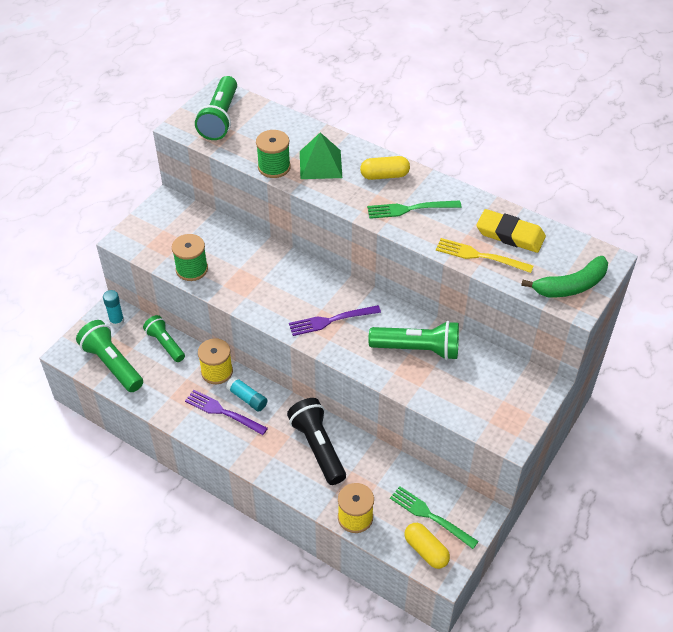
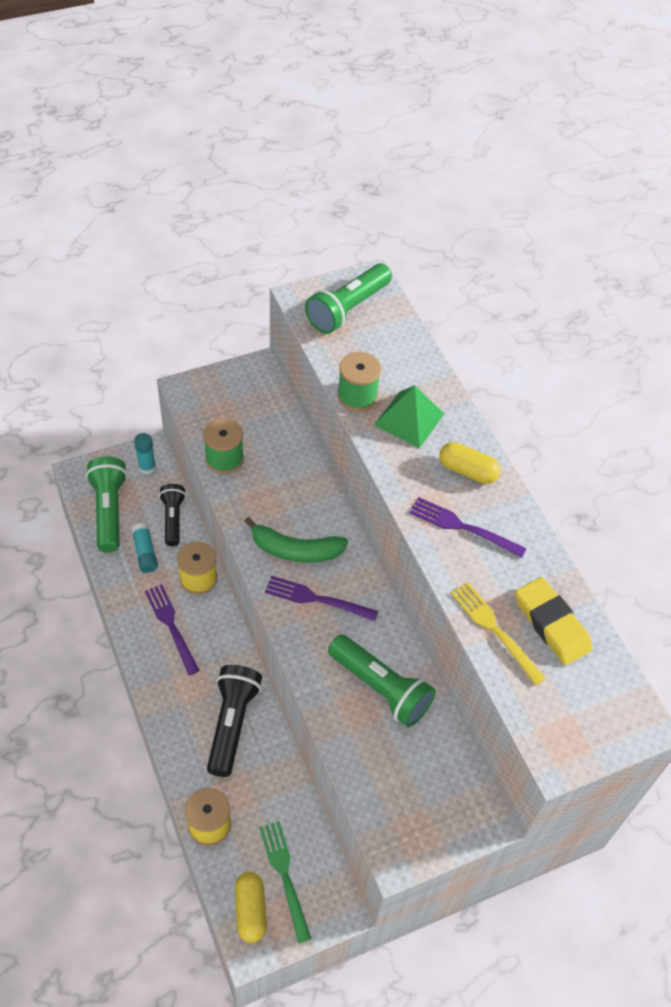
camera: 30 degrees right, 5 degrees up
(165, 344) = (173, 519): green flashlight -> black flashlight
(247, 398) = (205, 625): turquoise glue stick -> turquoise glue stick (145, 552)
(410, 209) = (463, 527): green fork -> purple fork
(570, 286) = (570, 730): green banana -> green banana (295, 550)

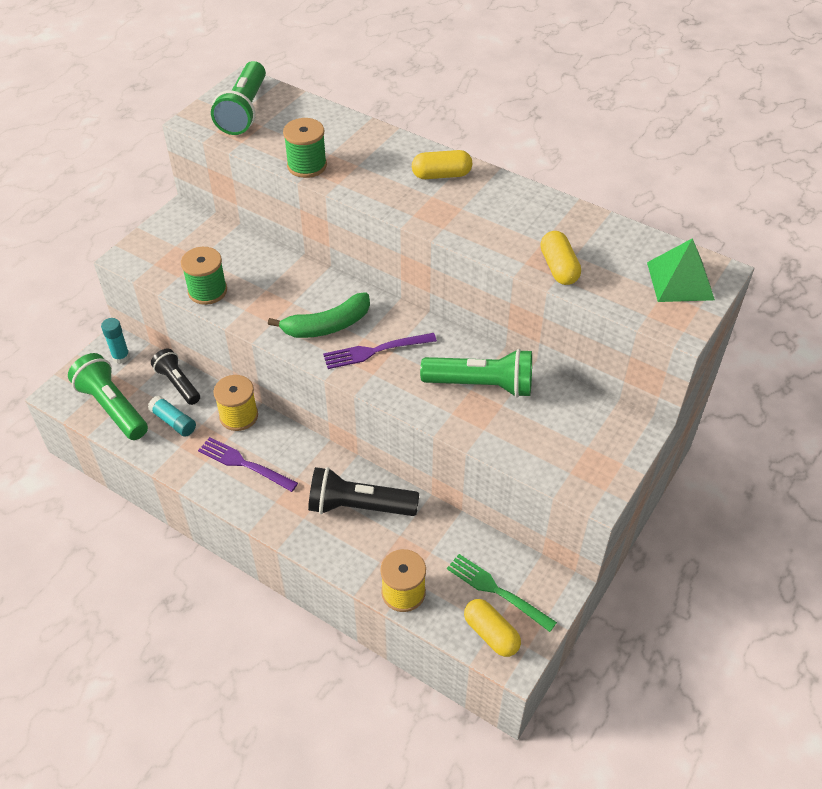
camera: 30 degrees left, 5 degrees down
(232, 723) = (359, 506): black flashlight -> black flashlight turned 60 degrees counterclockwise
(409, 419) = (363, 162): green pyramid -> green pyramid (680, 281)
(463, 527) = (472, 213): purple fork -> none
(494, 630) = (558, 268): yellow fork -> yellow capsule
(551, 624) = (595, 242): yellow eraser -> none

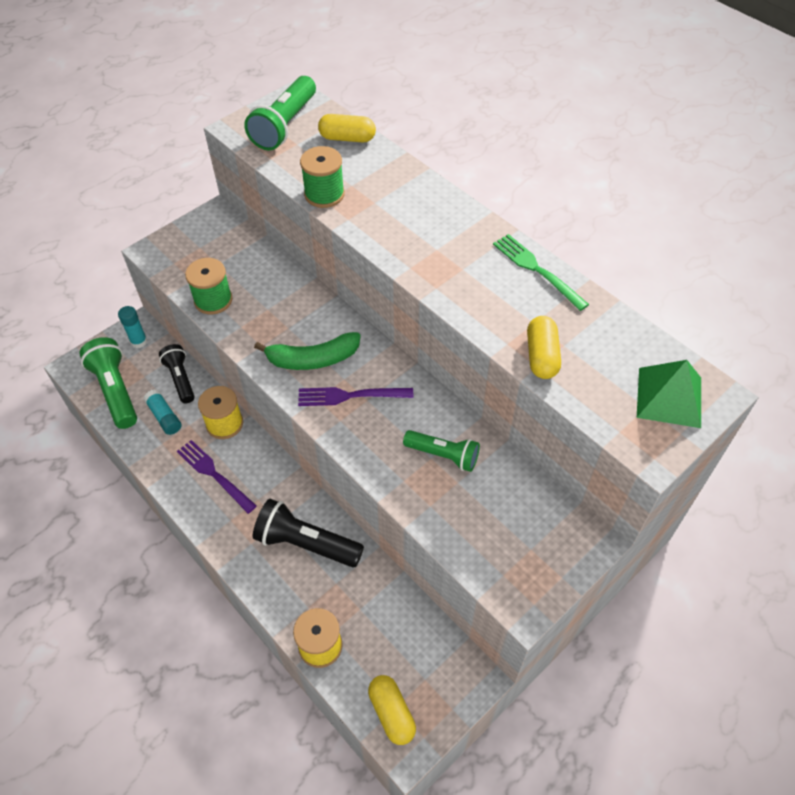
camera: 15 degrees right, 5 degrees up
(441, 175) = (454, 227): yellow capsule -> yellow capsule (347, 138)
(481, 385) = (443, 455): green flashlight -> green flashlight, size x0.65
(497, 591) = (412, 667): green fork -> green fork (537, 270)

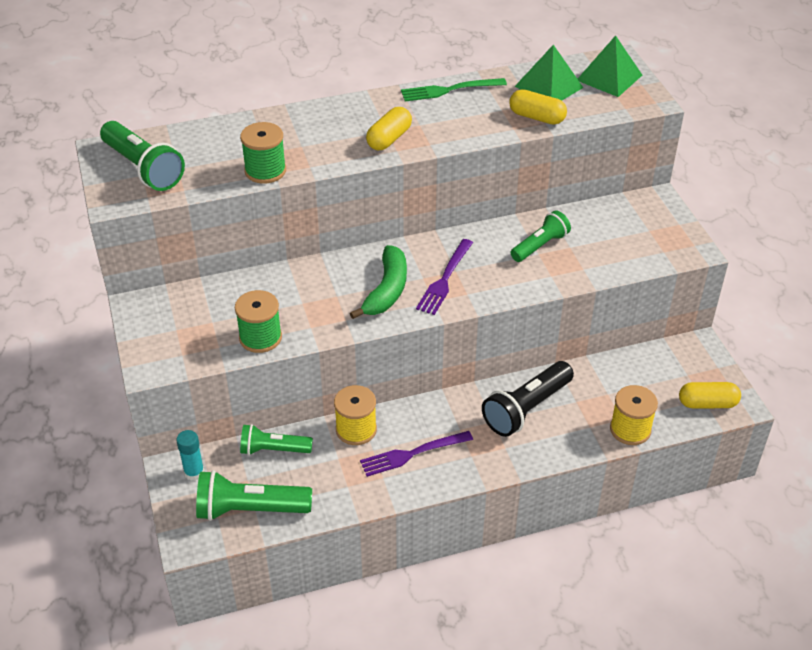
camera: 65 degrees left, 10 degrees down
(164, 417) = (315, 475): turquoise glue stick -> none
(180, 379) = (273, 450): black flashlight -> green flashlight
(347, 138) = (200, 136): yellow capsule -> yellow capsule (389, 139)
(606, 348) = (548, 87): none -> green pyramid

